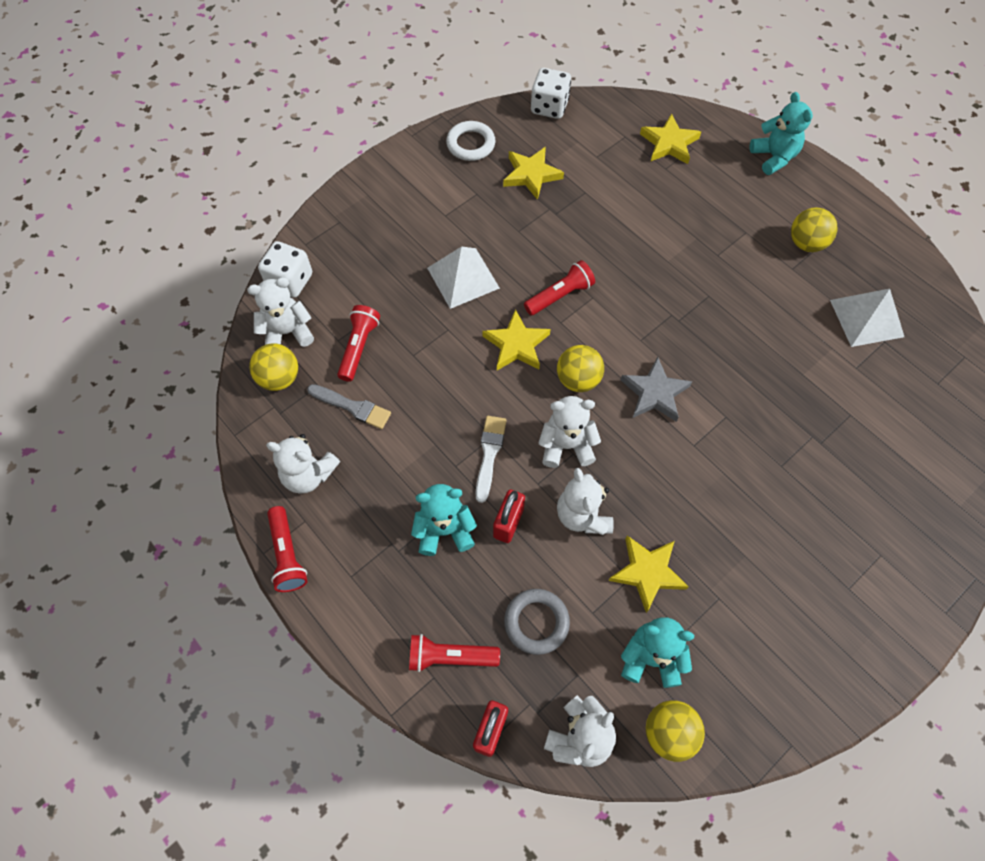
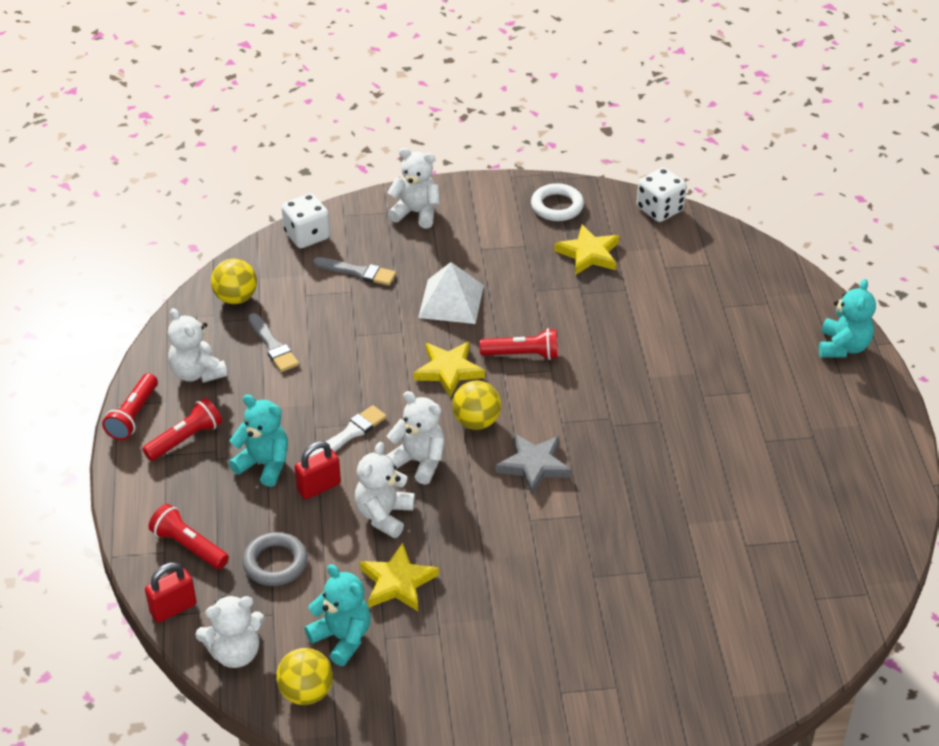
camera: 35 degrees right, 20 degrees down
(287, 332) = (271, 270): white teddy bear -> white teddy bear (416, 213)
(359, 347) = (317, 308): red flashlight -> red flashlight (185, 439)
(364, 293) = (358, 272): none -> grey brush
(669, 143) = (747, 288): yellow star -> none
(806, 243) = (801, 428): yellow ball -> none
(866, 318) = (798, 514): white pyramid -> none

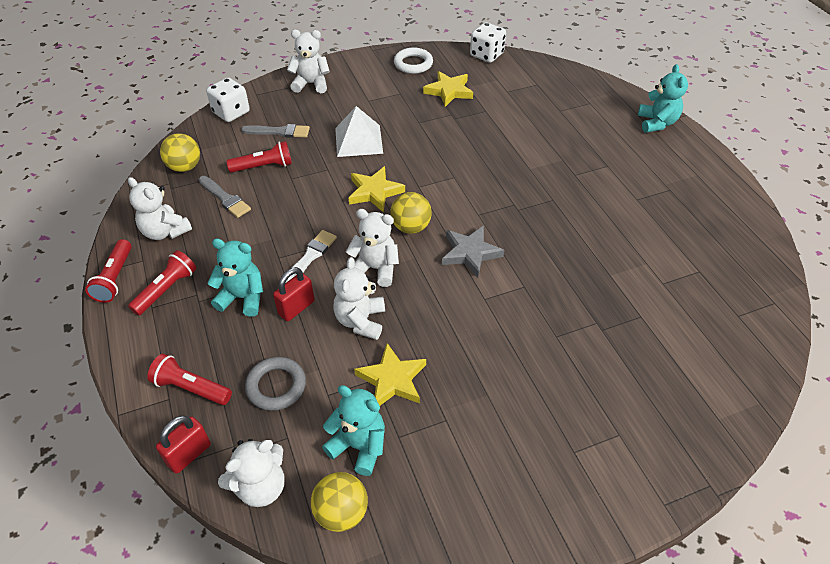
camera: 15 degrees left, 5 degrees up
(522, 354) = (428, 169): red flashlight -> red flashlight (264, 166)

